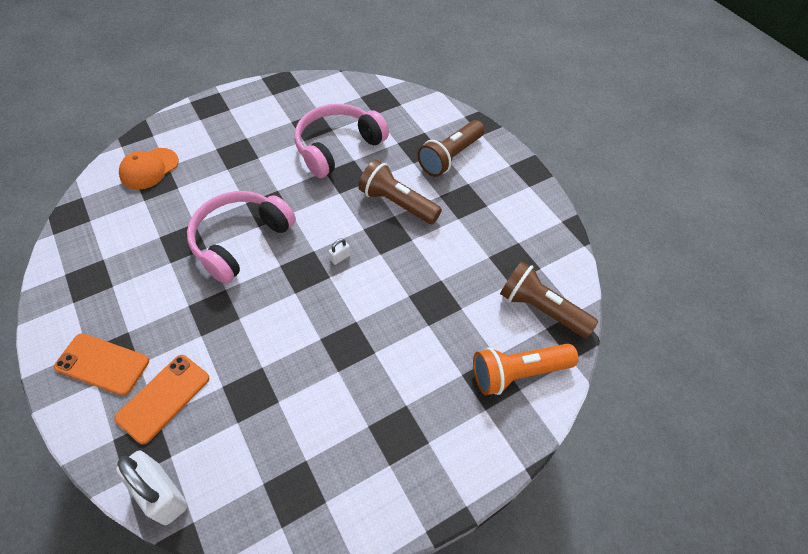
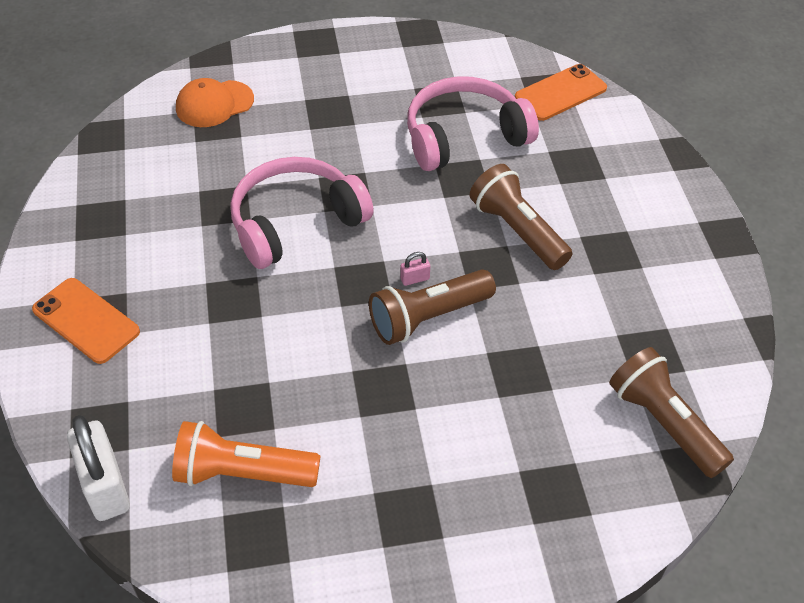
camera: 20 degrees right, 5 degrees down
(163, 398) = (142, 381): orange phone -> orange phone (560, 93)
(340, 257) = (415, 279): white padlock -> pink padlock
(450, 157) = (616, 189): brown flashlight -> brown flashlight (428, 317)
(518, 373) = (597, 493): orange flashlight -> orange flashlight (242, 473)

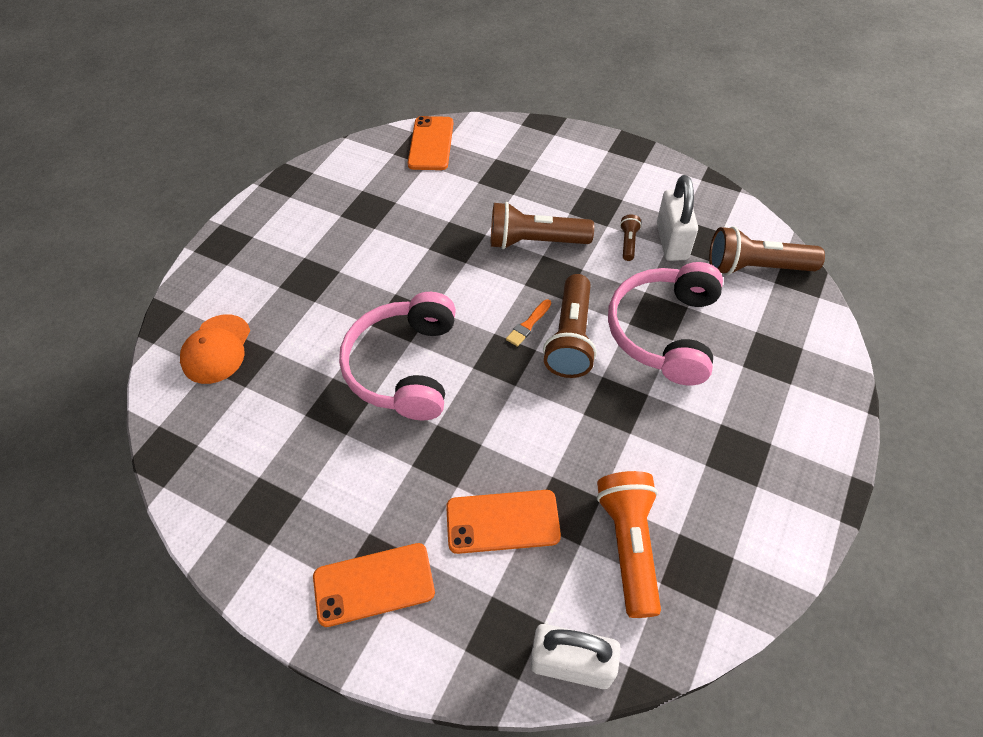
camera: 50 degrees left, 5 degrees up
(199, 371) = (502, 521): none -> orange phone
(242, 473) = (629, 545): orange flashlight -> orange flashlight turned 135 degrees clockwise
(415, 279) = (528, 325): pink padlock -> orange brush
(464, 136) = (418, 217): pink headphones -> pink headphones (664, 331)
(588, 301) = (628, 243): none -> brown flashlight
(627, 335) = (672, 241): none -> white padlock

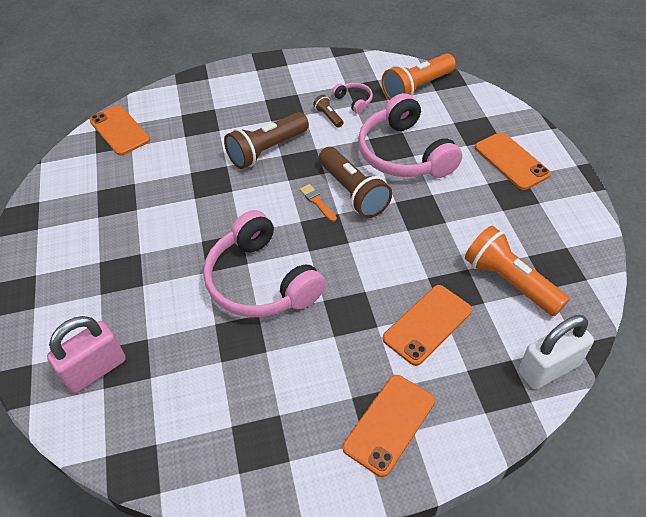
camera: 40 degrees left, 5 degrees down
(217, 349) = (95, 369): orange cap -> pink padlock
(528, 325) = (317, 202): orange brush -> orange brush turned 150 degrees clockwise
(672, 241) = (354, 101): white padlock -> pink headphones
(755, 267) = (417, 88): brown flashlight -> orange flashlight
(775, 418) = (511, 161): none -> orange phone

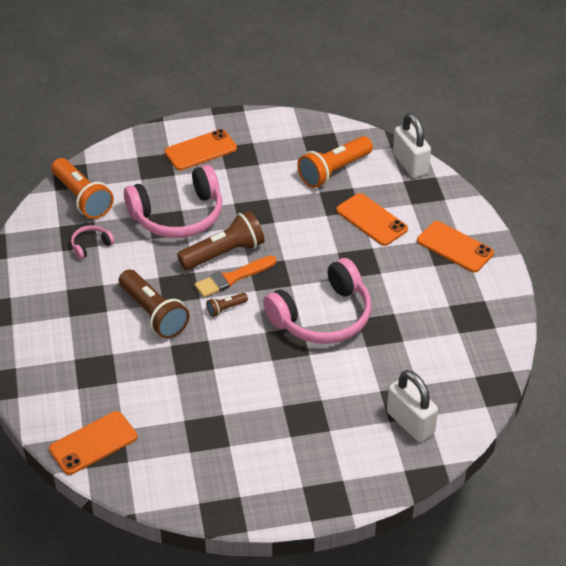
camera: 90 degrees left, 5 degrees down
(95, 369) = (410, 423): pink padlock -> white padlock
(317, 202) = (232, 278): orange brush -> orange brush, size x1.69
(328, 117) = (111, 266): brown flashlight -> brown flashlight (226, 308)

